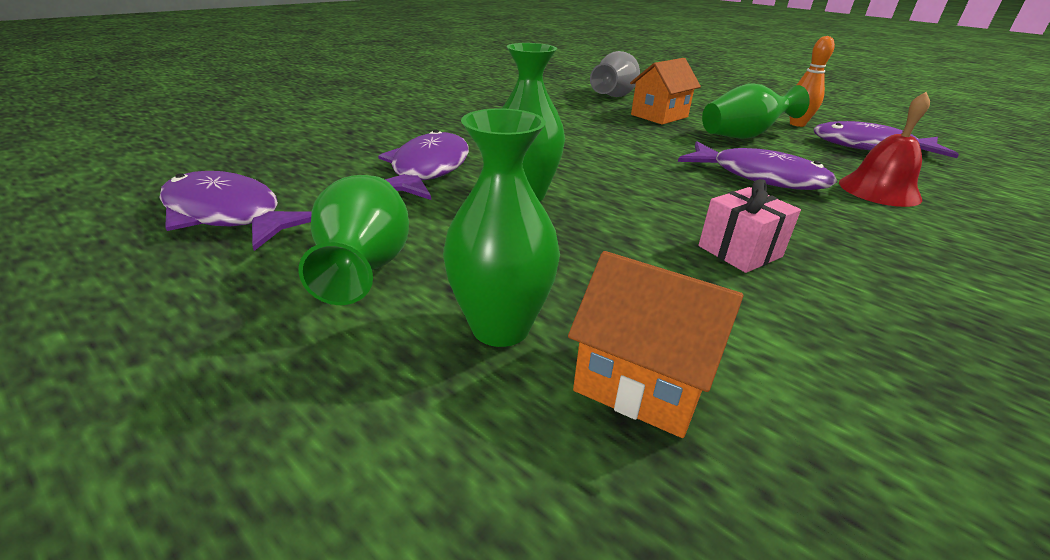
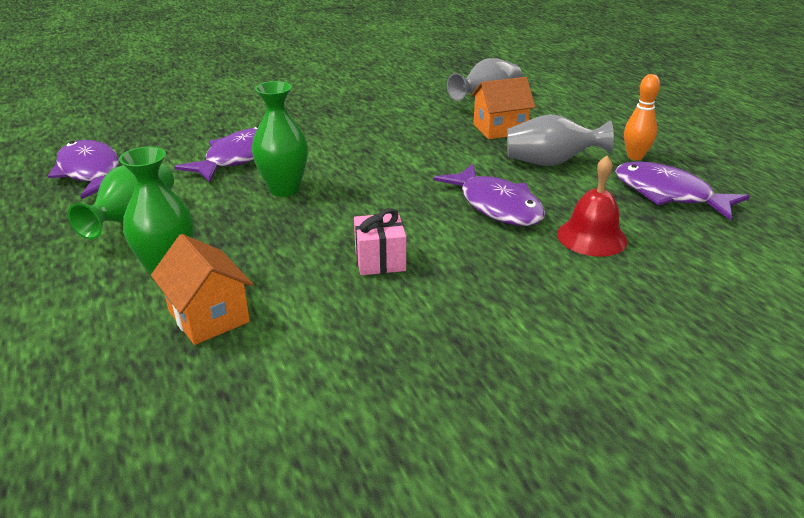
camera: 25 degrees right, 0 degrees up
(743, 136) = (550, 163): green vase -> grey vase

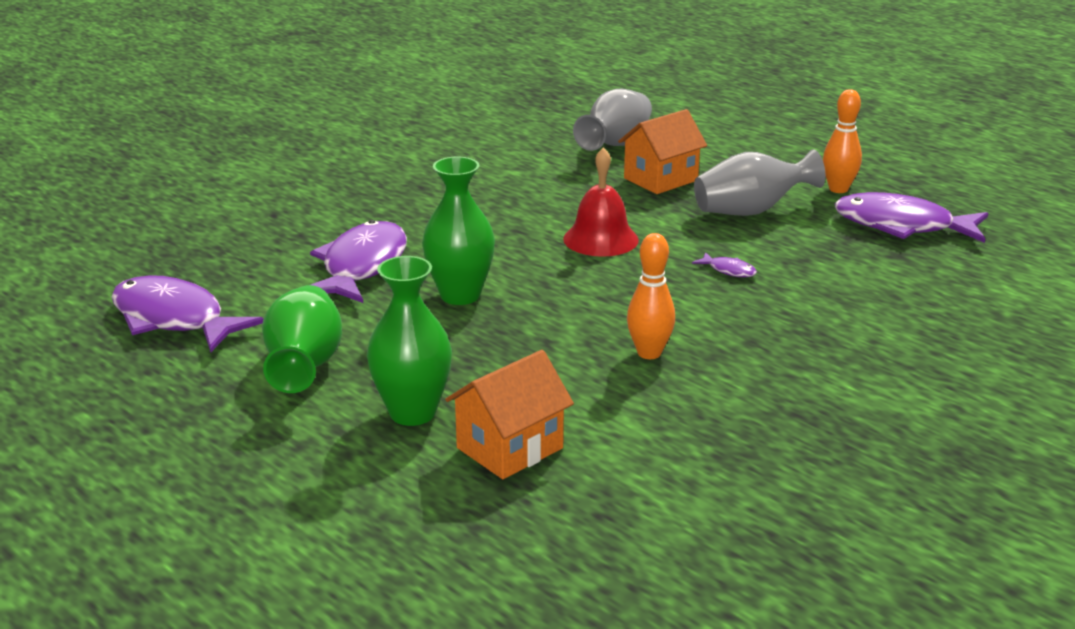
camera: 20 degrees left, 5 degrees down
(208, 316) = (510, 448): orange house -> orange house turned 75 degrees counterclockwise
(380, 260) = (649, 353): pink gift -> orange bowling pin
(496, 206) = (729, 270): purple fish -> purple fish, size x0.41
(591, 237) = (855, 286): red bell -> red bell (600, 239)

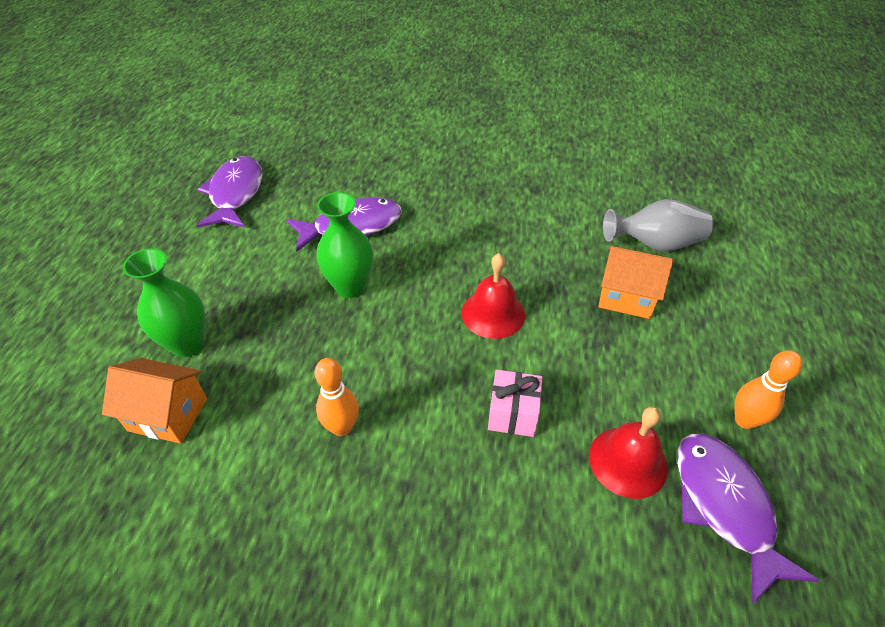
camera: 55 degrees right, 20 degrees up
(305, 366) = (216, 269): green vase -> none
(729, 270) = (513, 414): purple fish -> pink gift
(751, 211) = (632, 378): grey vase -> none
(828, 243) = (628, 461): none -> red bell

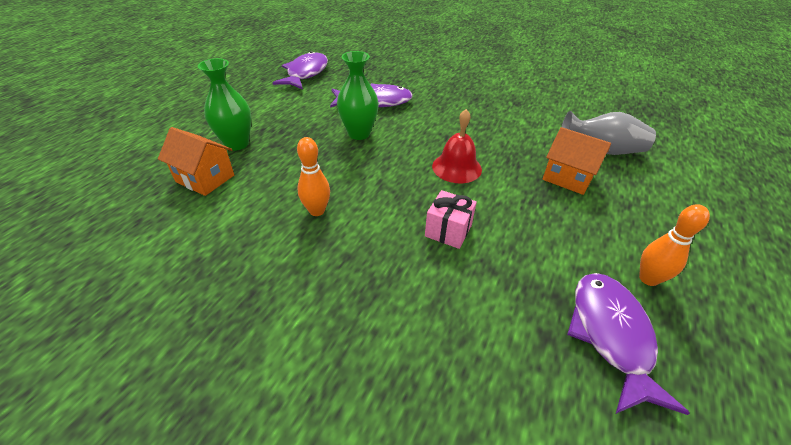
camera: 15 degrees right, 5 degrees down
(628, 461) = (532, 283): red bell -> none

